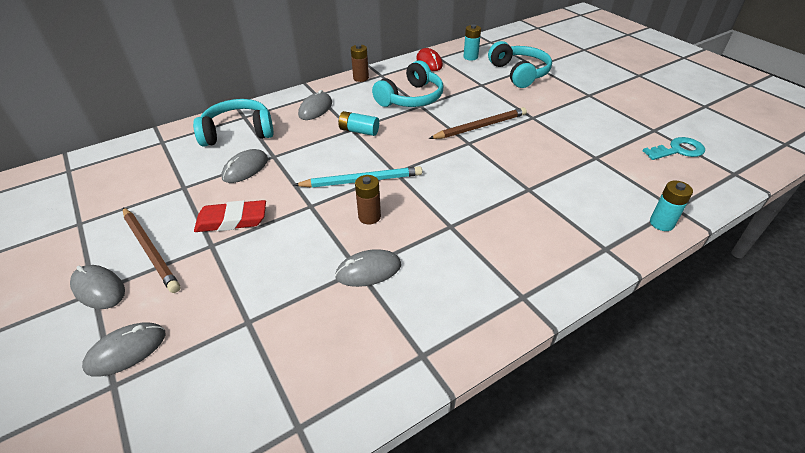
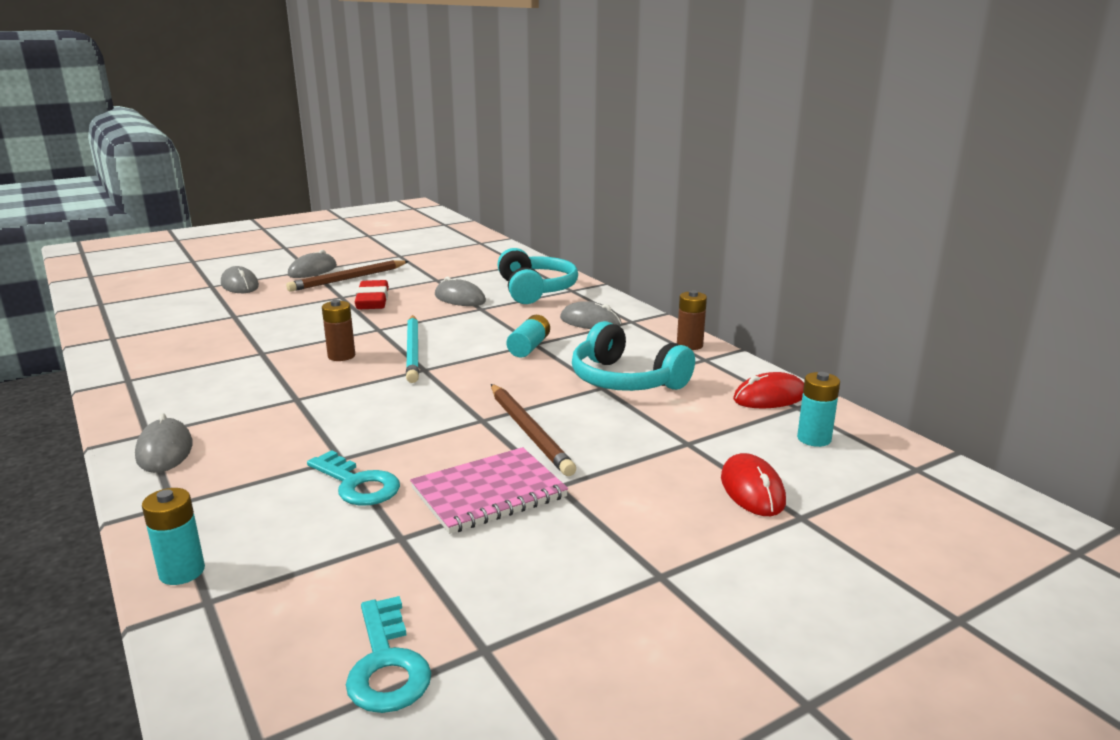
camera: 90 degrees right, 20 degrees down
(368, 270) = (256, 357): grey mouse -> grey mouse (164, 450)
(519, 73) = (752, 490): turquoise headphones -> red mouse
(547, 135) = (489, 493): none -> pink notebook
(555, 178) = (358, 484): none -> turquoise key

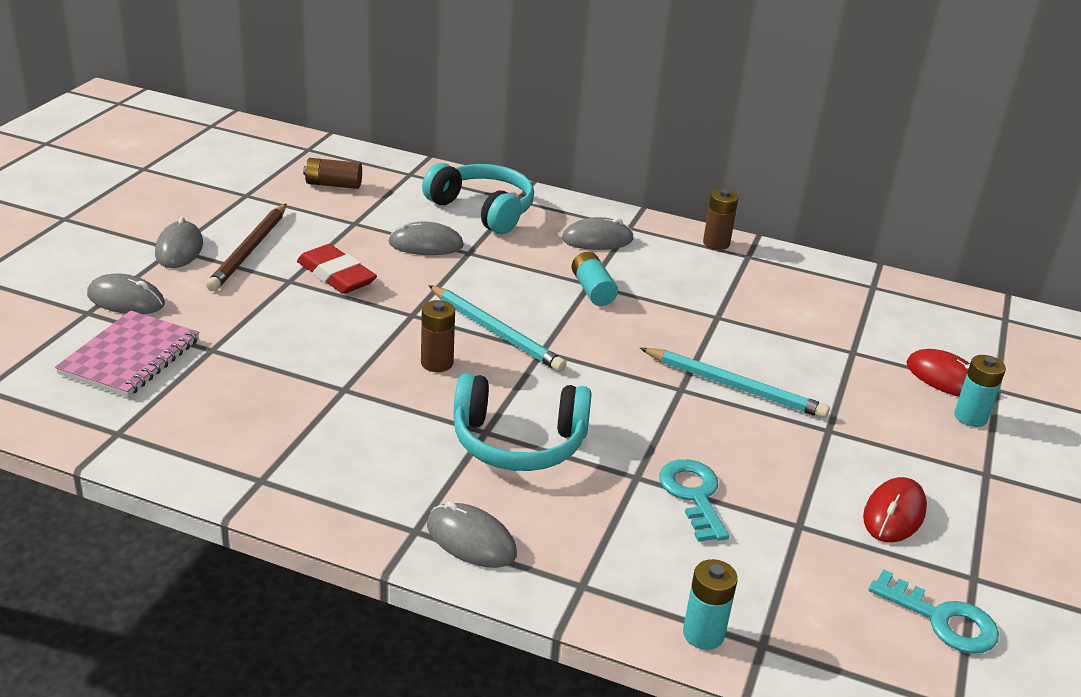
camera: 40 degrees left, 10 degrees up
(358, 484) = (693, 495): turquoise key -> turquoise key turned 105 degrees counterclockwise
(461, 260) = (333, 184): none -> brown battery
(489, 493) = (796, 458): pink notebook -> pink notebook (130, 357)
(528, 431) = (734, 386): brown pencil -> turquoise pencil
(625, 380) = (724, 302): turquoise headphones -> turquoise headphones (518, 442)
(770, 397) = (845, 283): red mouse -> red mouse (894, 514)
(814, 439) = (921, 315): turquoise battery -> turquoise battery (970, 417)

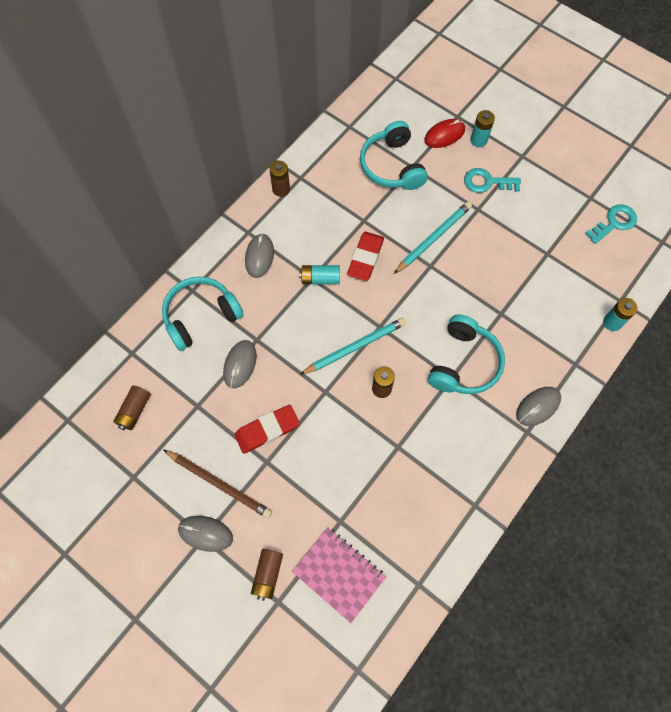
camera: 70 degrees left, 35 degrees up
(126, 300) = (268, 574): grey mouse -> brown battery
(653, 325) = (365, 258): none -> red eraser
(693, 495) = (519, 292): turquoise key -> turquoise key (487, 182)
(836, 332) = (392, 166): none -> turquoise headphones
(894, 514) = (545, 209): red mouse -> none

